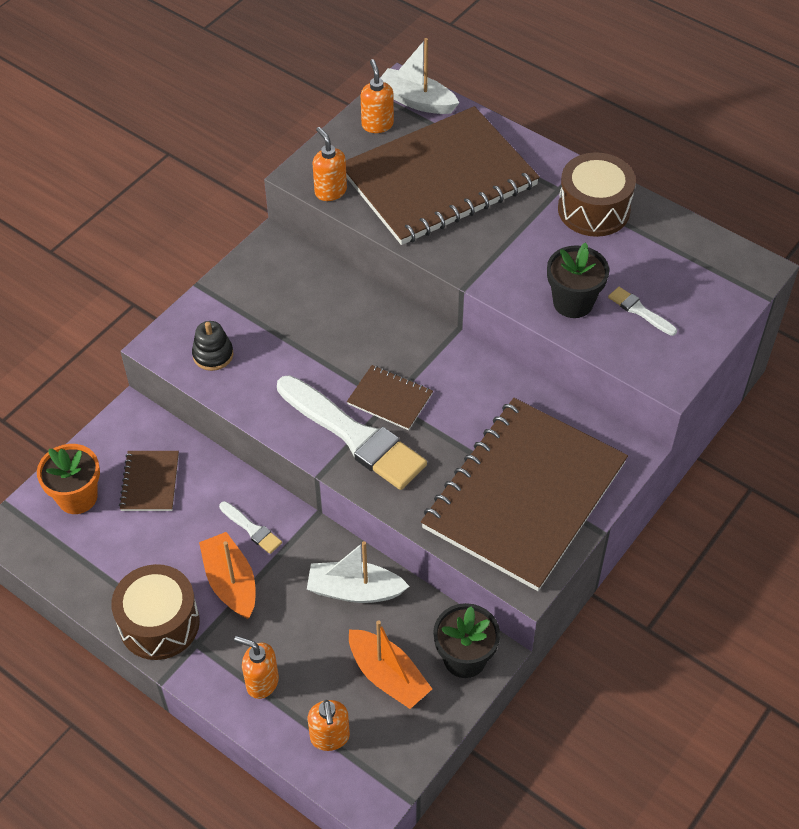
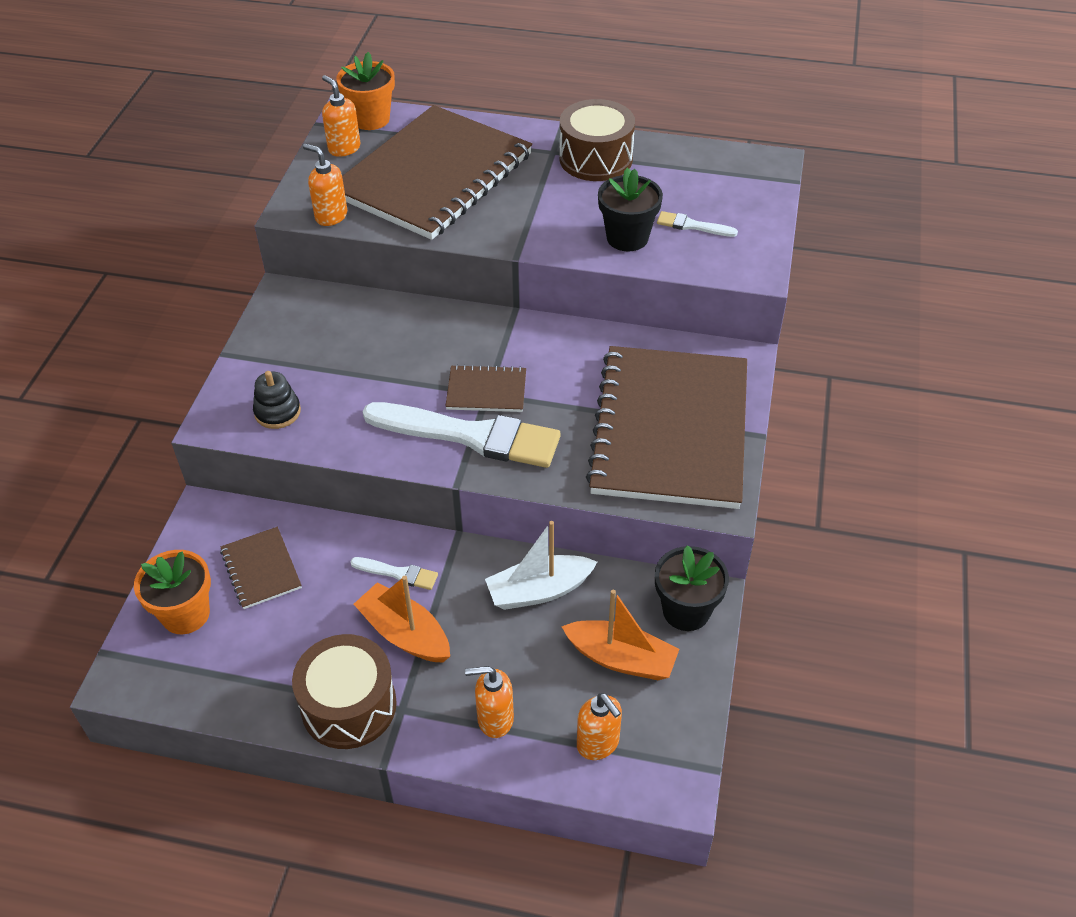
camera: 25 degrees left, 5 degrees down
(416, 101) = (371, 119): white boat -> orange flower pot

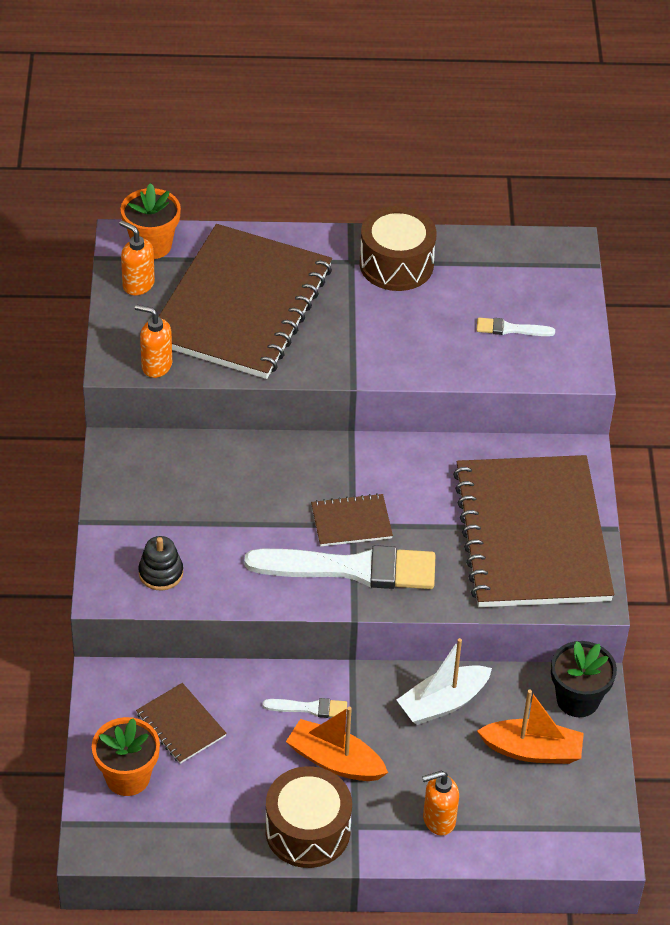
camera: 15 degrees left, 0 degrees up
(598, 744) = (532, 825): orange soap dispenser -> none
(627, 238) = (452, 351): black flower pot -> none

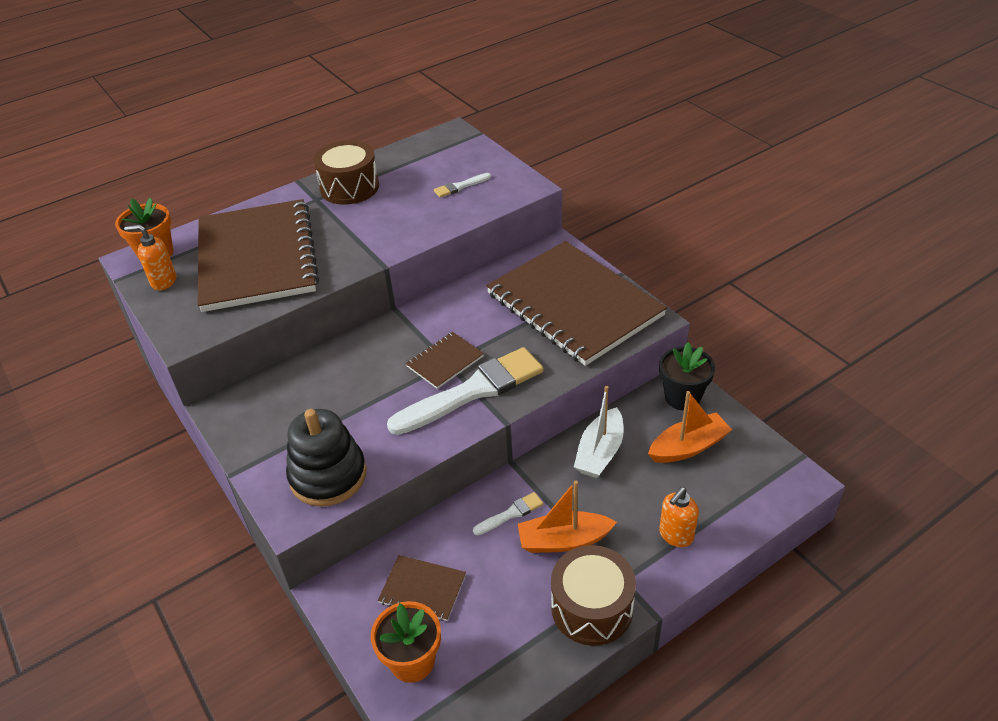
camera: 30 degrees left, 5 degrees down
(156, 366) = (219, 324): orange soap dispenser -> none
(161, 573) = (328, 476): black stacking toy -> black stacking toy, size x1.83

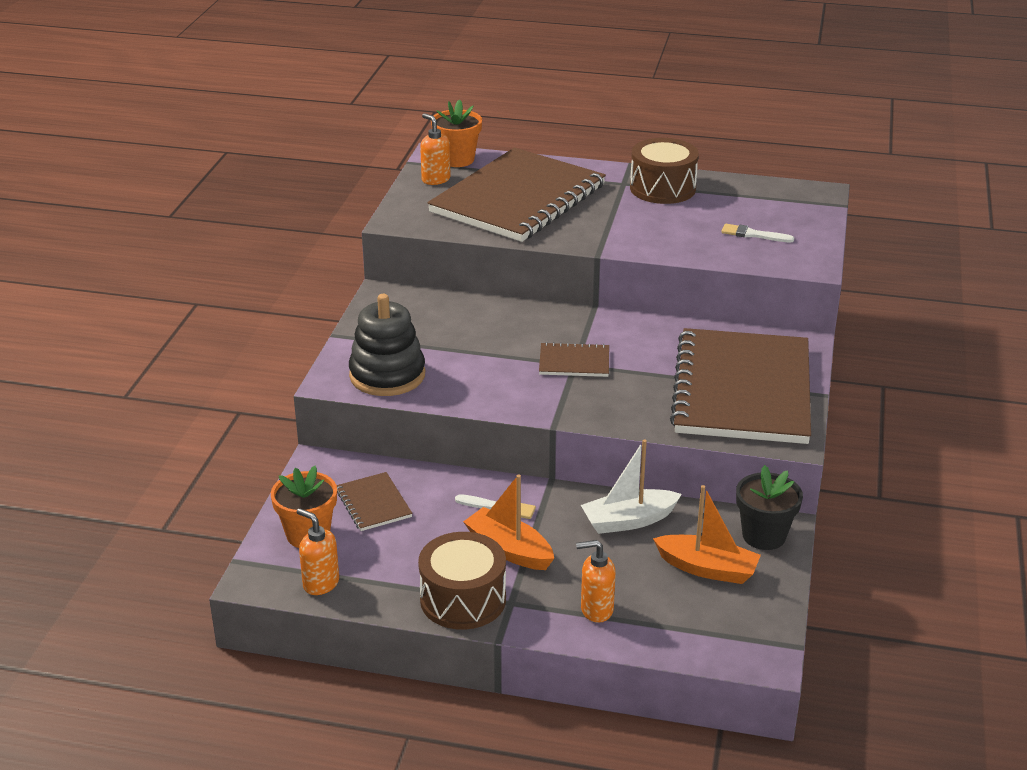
camera: 45 degrees right, 10 degrees down
(473, 391) = (563, 393): white brush -> none
(482, 694) = (320, 584): none -> orange soap dispenser

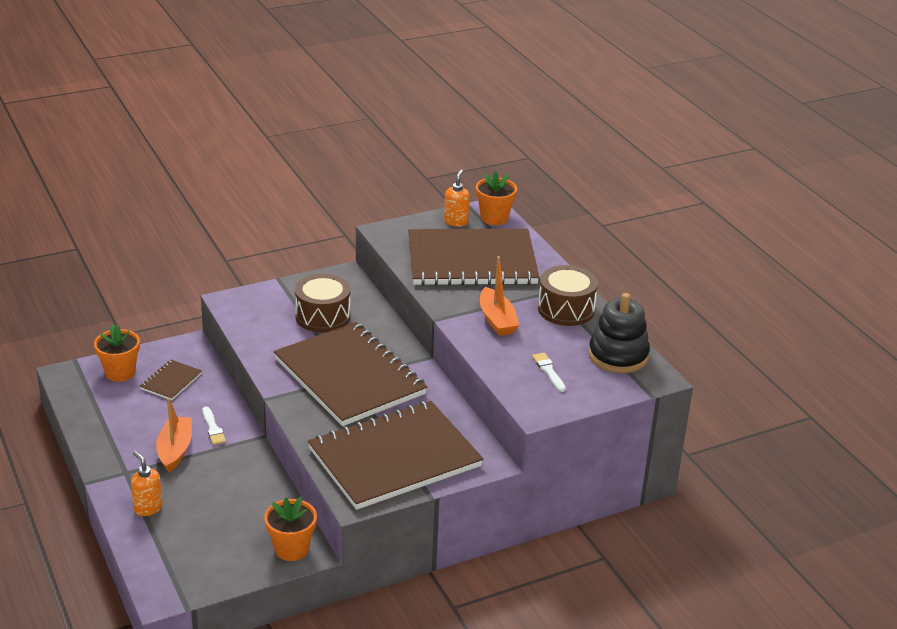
camera: 50 degrees right, 0 degrees up
(320, 584) = (80, 397): orange soap dispenser -> none
(387, 375) = (255, 316): black stacking toy -> black stacking toy (618, 356)
(463, 599) = (112, 453): brown drum -> brown drum (323, 316)
(574, 362) = (349, 376): brown notebook -> brown notebook, size x2.45
(628, 521) = (251, 485): white boat -> none
(707, 569) = (231, 537): orange boat -> orange boat (497, 320)
(764, 536) = (291, 549): black flower pot -> orange flower pot

